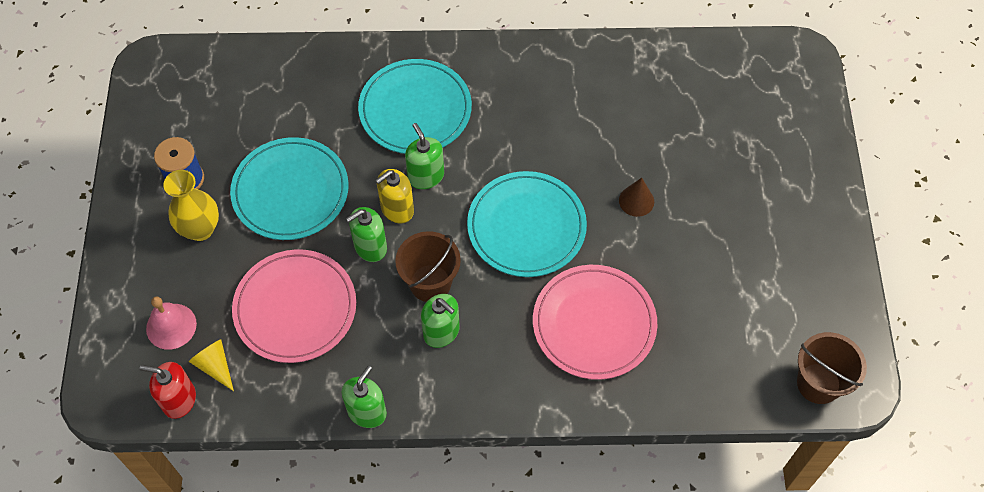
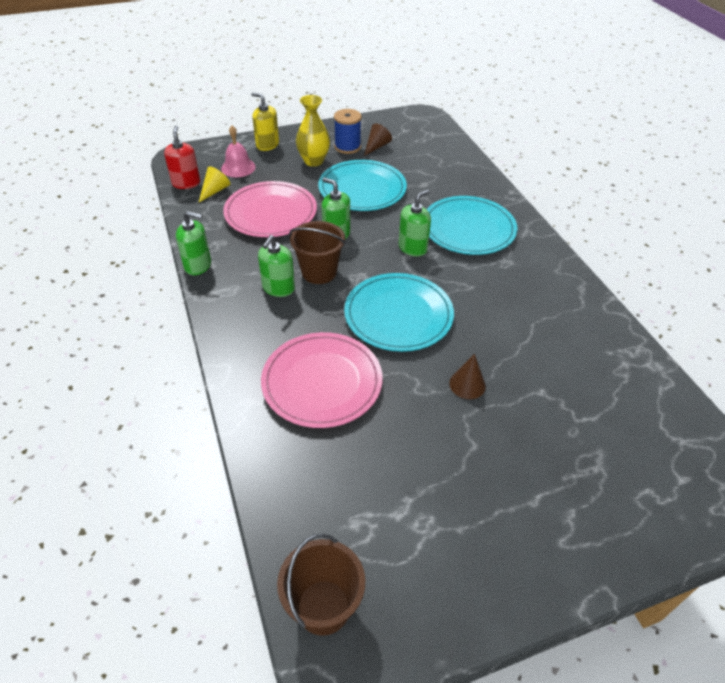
camera: 70 degrees right, 15 degrees down
(201, 145) = (376, 146): none -> brown cone
(397, 209) = (375, 240): yellow soap dispenser -> yellow soap dispenser (267, 145)

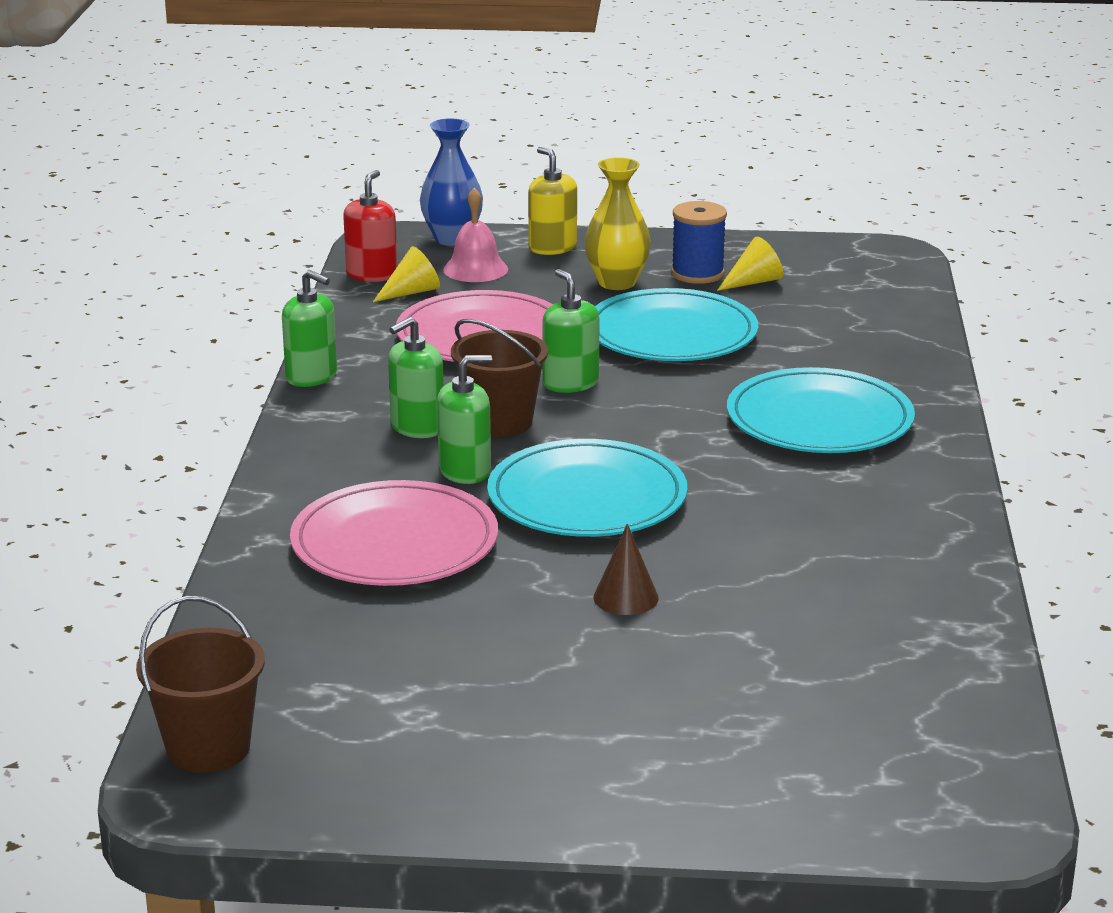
camera: 25 degrees right, 20 degrees down
(213, 149) = (452, 239): none -> blue vase
(376, 146) = (753, 282): brown cone -> yellow cone
(412, 248) = (691, 424): green soap dispenser -> green soap dispenser (465, 471)

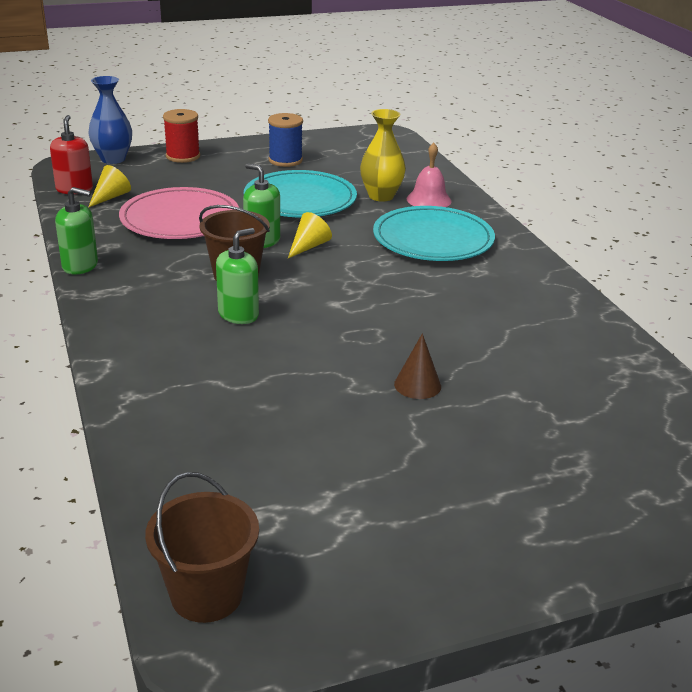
camera: 25 degrees left, 5 degrees up
(394, 543) = (228, 379): pink plate -> none
(417, 427) = (182, 289): green soap dispenser -> none
(475, 269) = (143, 176): pink bell -> pink bell (428, 200)
(552, 247) = (183, 156): yellow soap dispenser -> red spool
(587, 498) = (334, 318): turquoise plate -> none
(617, 283) = (240, 172): yellow vase -> yellow vase (381, 196)
(753, 282) = (322, 161): yellow cone -> yellow cone (308, 246)

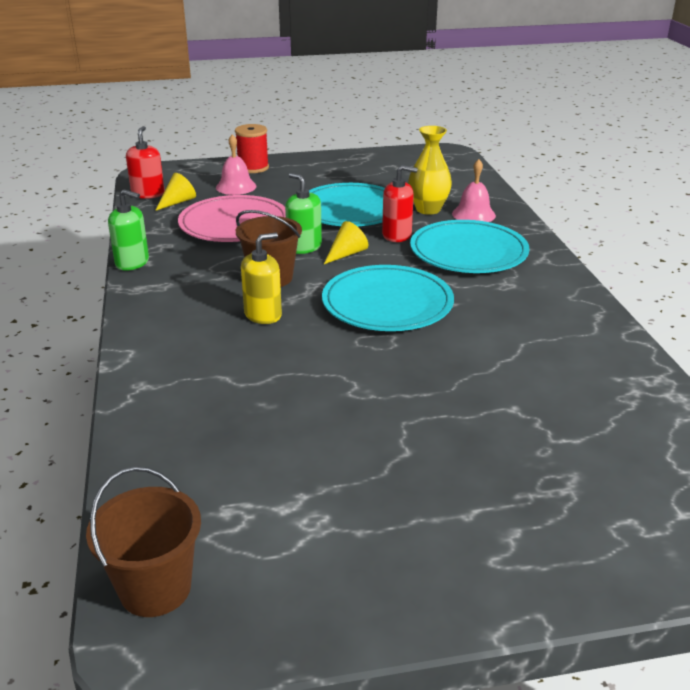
camera: 10 degrees right, 0 degrees up
(113, 159) = (190, 168): blue vase -> none
(170, 178) = (236, 187): none -> pink bell
(238, 314) = (263, 315): green soap dispenser -> yellow soap dispenser
(285, 160) = (346, 174): blue spool -> none
(356, 224) = (397, 235): none -> red soap dispenser
(364, 296) = (387, 303): none -> turquoise plate
(417, 385) = (418, 393): brown cone -> none

